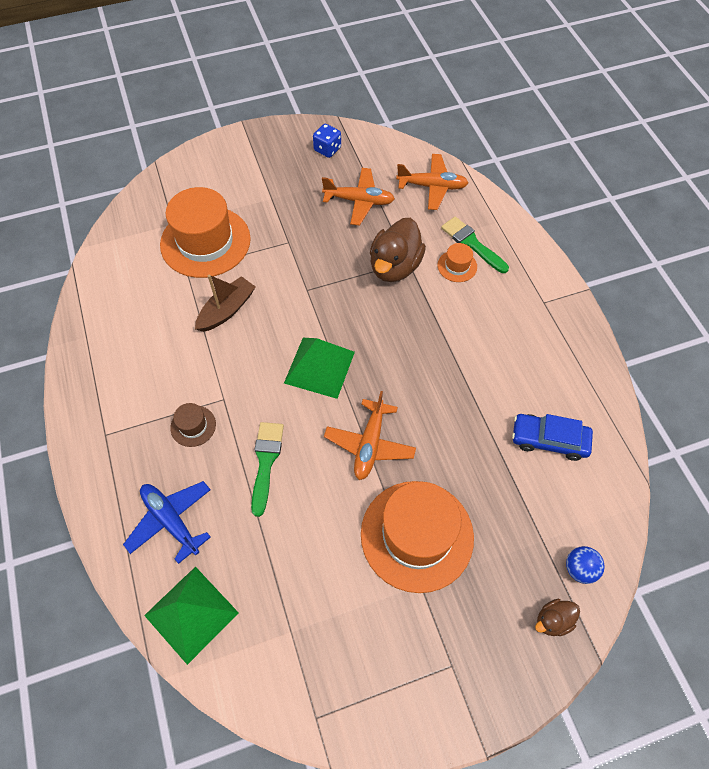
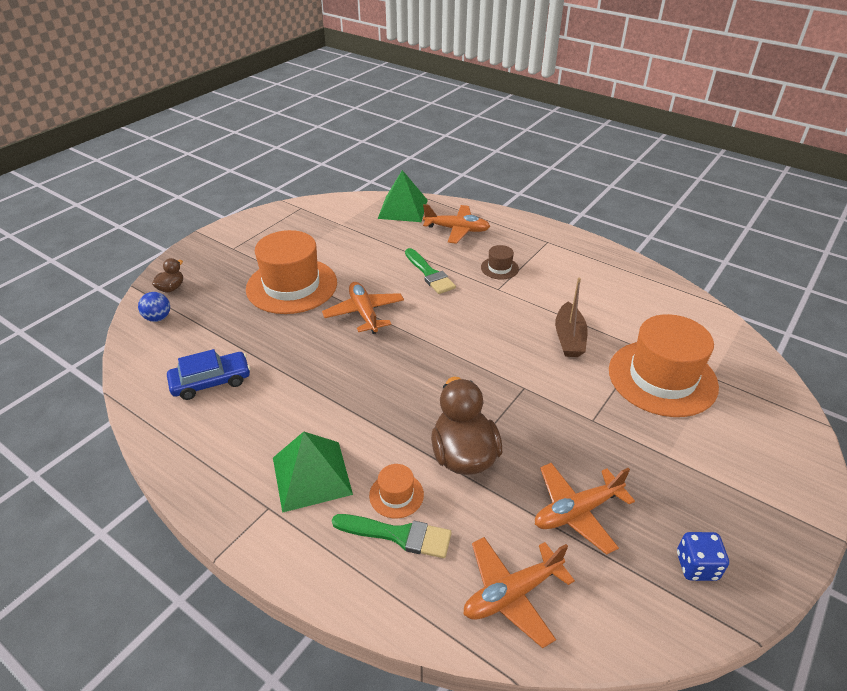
camera: 145 degrees right, 20 degrees down
(171, 521) = (457, 230): blue plane -> orange plane
(319, 367) = (449, 338): green pyramid -> green pyramid (311, 475)

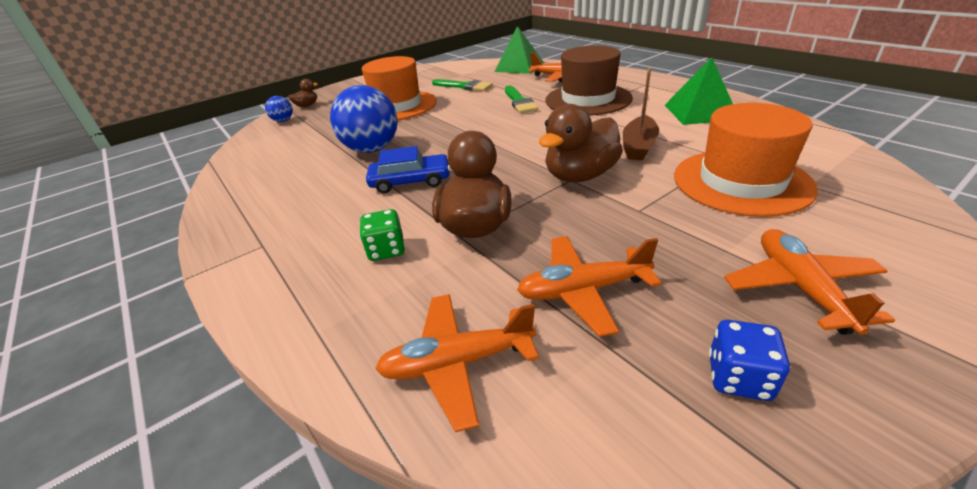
camera: 20 degrees right, 5 degrees down
(211, 381) = (289, 158): blue car -> blue car (410, 181)
(303, 361) = (372, 149): none -> blue ball
(311, 475) = (318, 226): green pyramid -> green pyramid (700, 112)
(364, 313) = (445, 123): orange plane -> orange plane (800, 288)
(396, 495) = (386, 250): orange hat -> green dice
(398, 535) = (364, 284): green brush -> green brush (464, 86)
(499, 268) = (588, 99): brown hat -> brown hat, size x2.30
(531, 382) = (580, 176): none -> brown duck

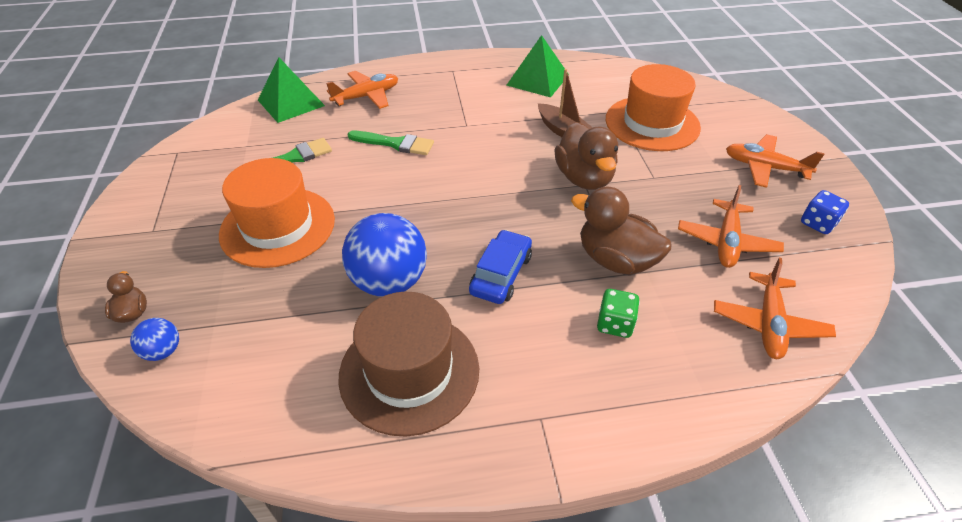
camera: 65 degrees left, 10 degrees up
(588, 99) = (445, 109): brown hat -> brown hat (409, 372)

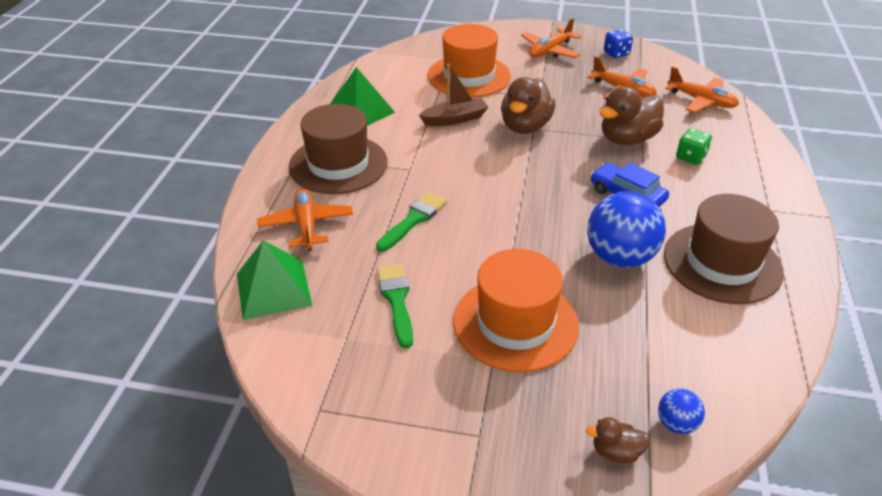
camera: 70 degrees left, 5 degrees down
(452, 89) = (338, 164): none -> brown hat
(584, 178) = (525, 127): brown duck -> brown duck turned 105 degrees clockwise

